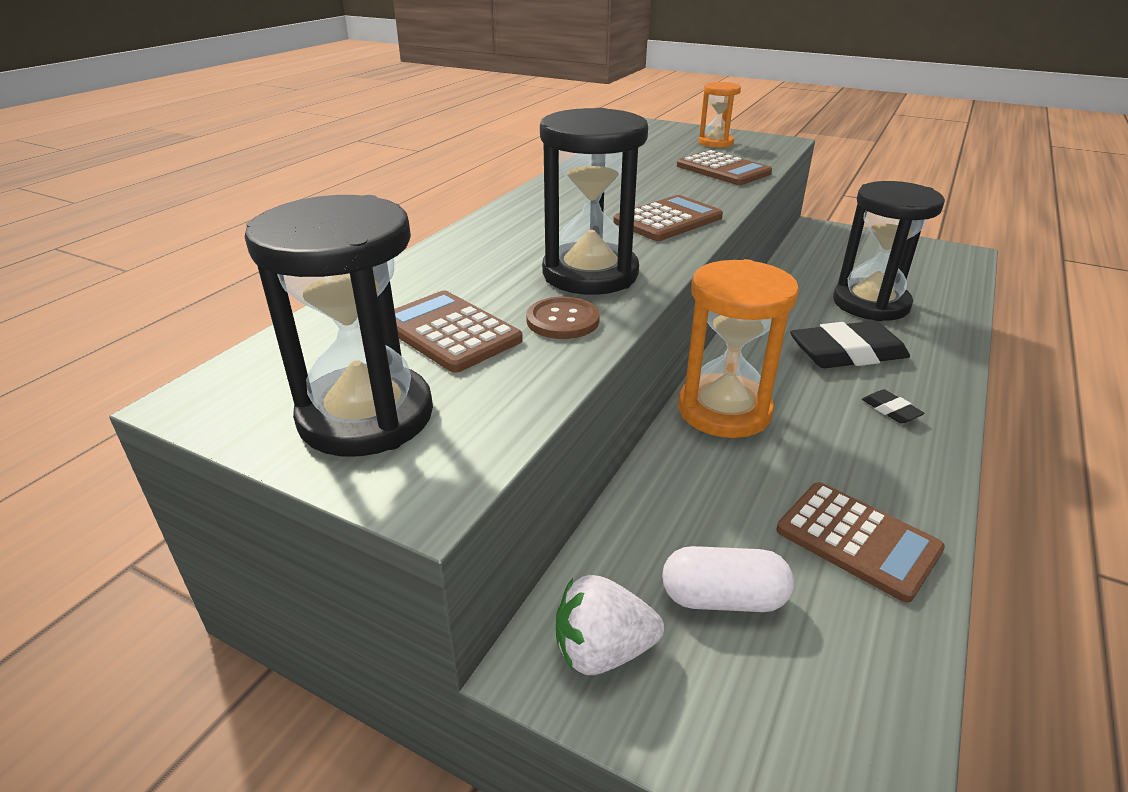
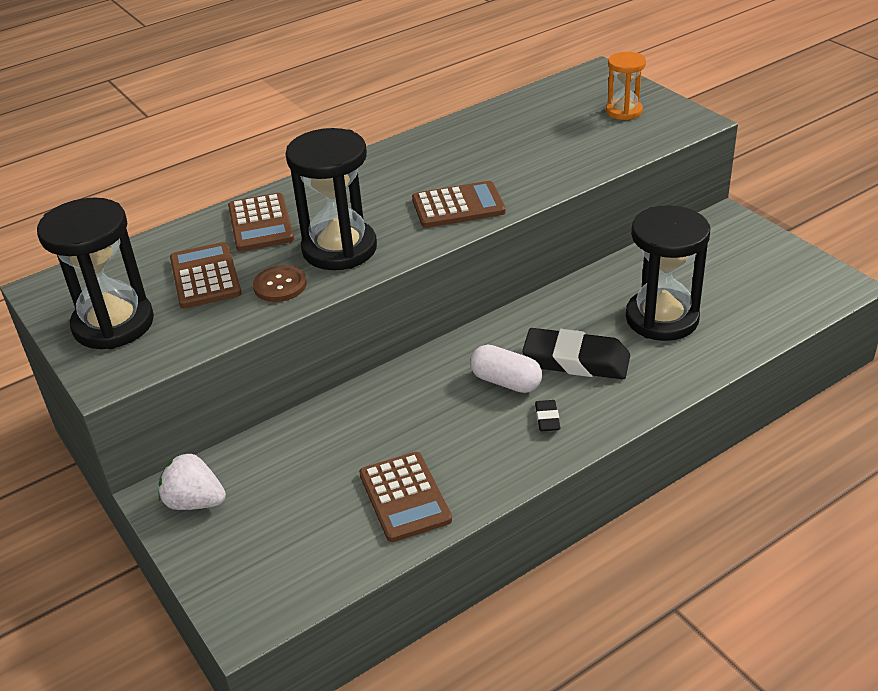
camera: 30 degrees right, 5 degrees up
(723, 170) = (581, 152): brown calculator -> brown calculator (261, 223)
(723, 598) = (285, 500): white capsule -> white capsule (506, 382)
(724, 410) = (421, 380): orange hourglass -> none

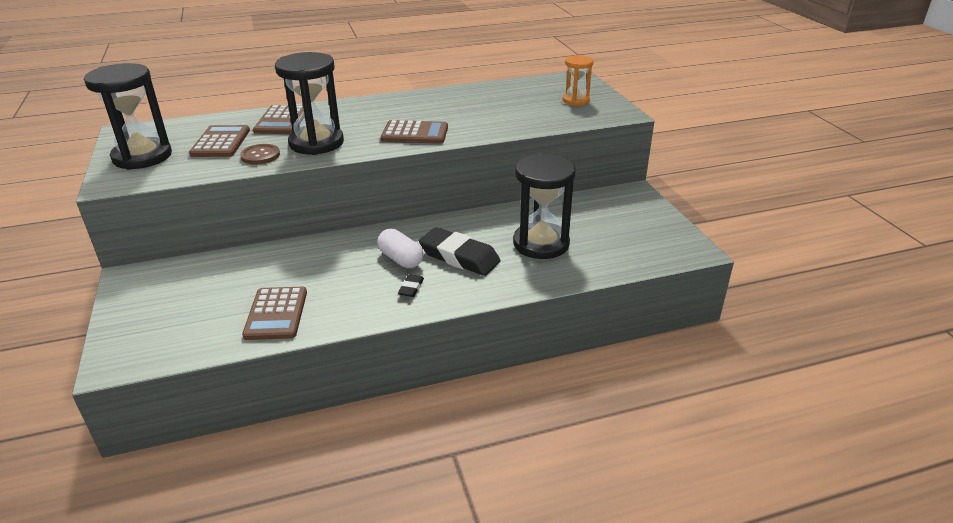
camera: 15 degrees right, 5 degrees down
(195, 502) = (144, 284): white strawberry -> none

